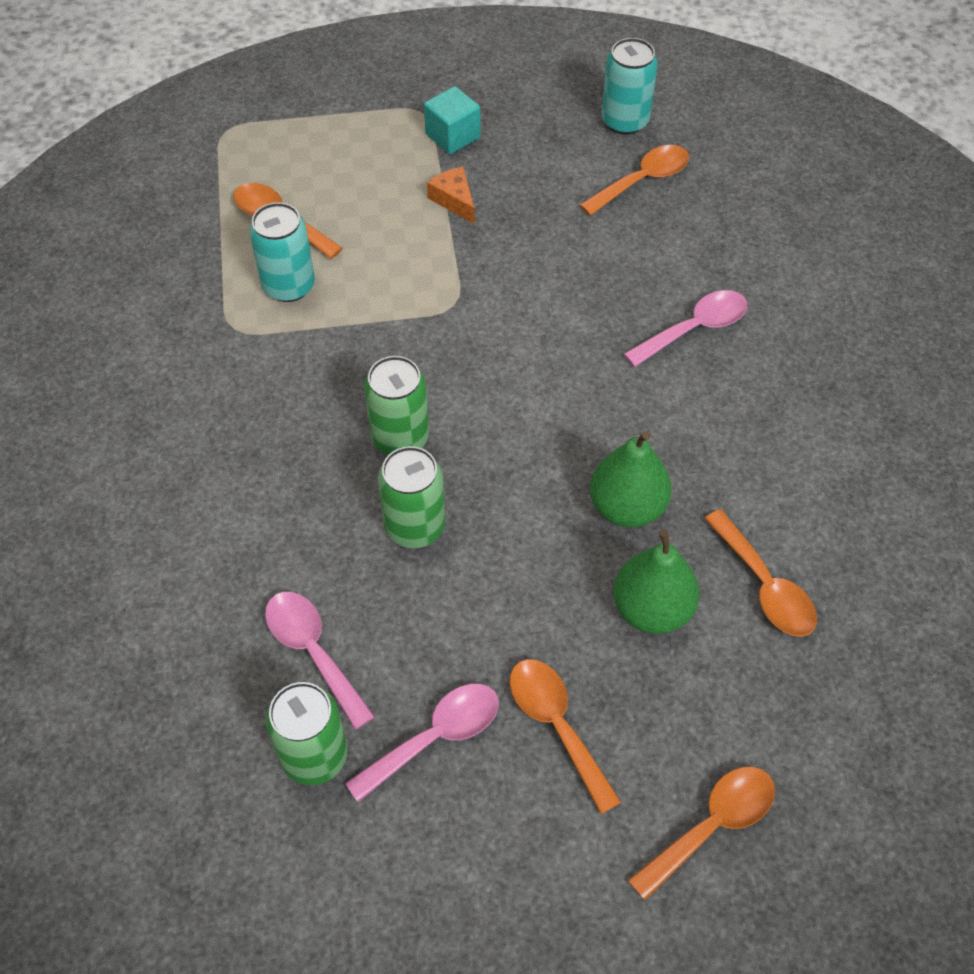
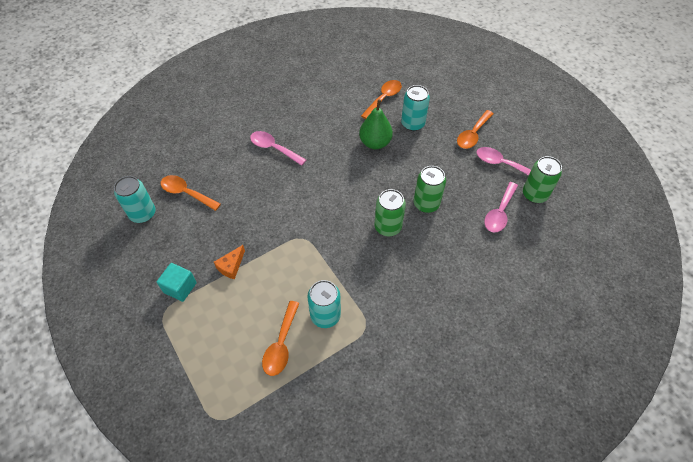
camera: 115 degrees left, 0 degrees up
(652, 609) = (412, 124): green pear -> turquoise can
(711, 826) = (475, 90): orange spoon -> none

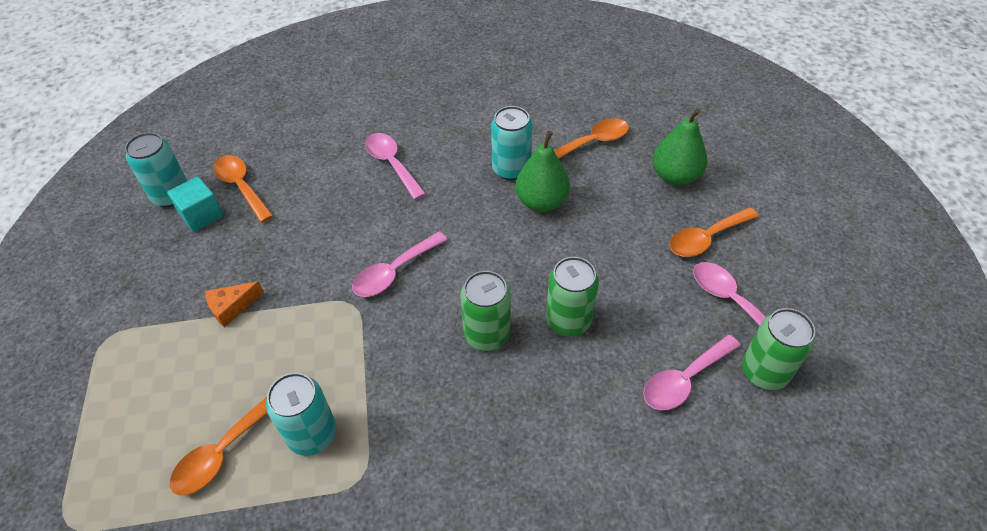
camera: 25 degrees right, 5 degrees down
(180, 287) = (149, 311): turquoise cube -> turquoise cube (201, 215)
(315, 211) = (394, 272): none -> pink spoon
(412, 124) = (616, 192): turquoise can -> turquoise can (511, 169)
(439, 105) = (675, 176): none -> green pear

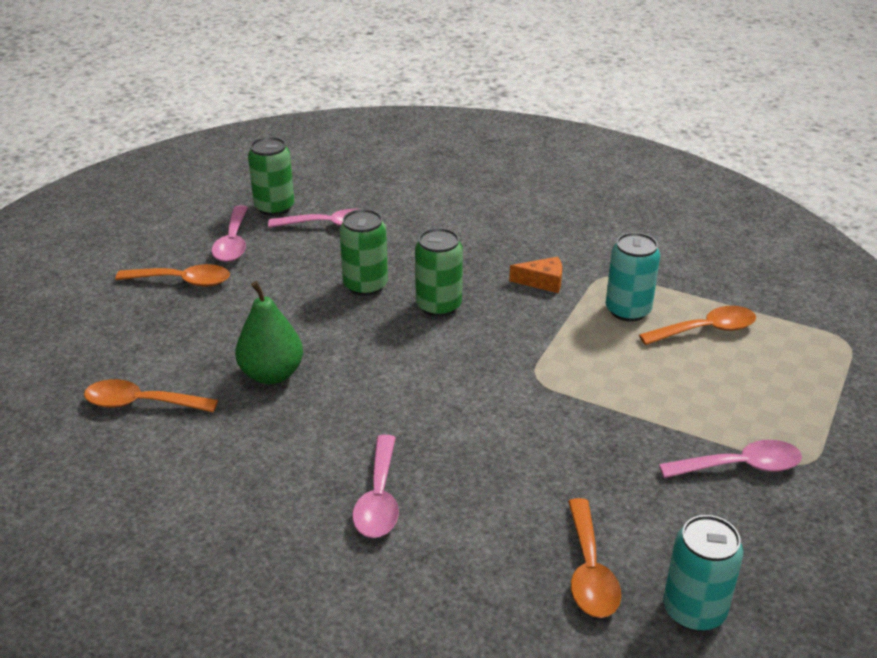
camera: 145 degrees left, 15 degrees down
(201, 215) = (660, 555): turquoise cube -> none
(232, 307) = (659, 430): orange cheese -> orange cheese (542, 282)
(394, 272) = (475, 384): pink spoon -> pink spoon (739, 466)
(511, 169) = (258, 421): turquoise can -> none
(675, 176) = (124, 333): green pear -> none

